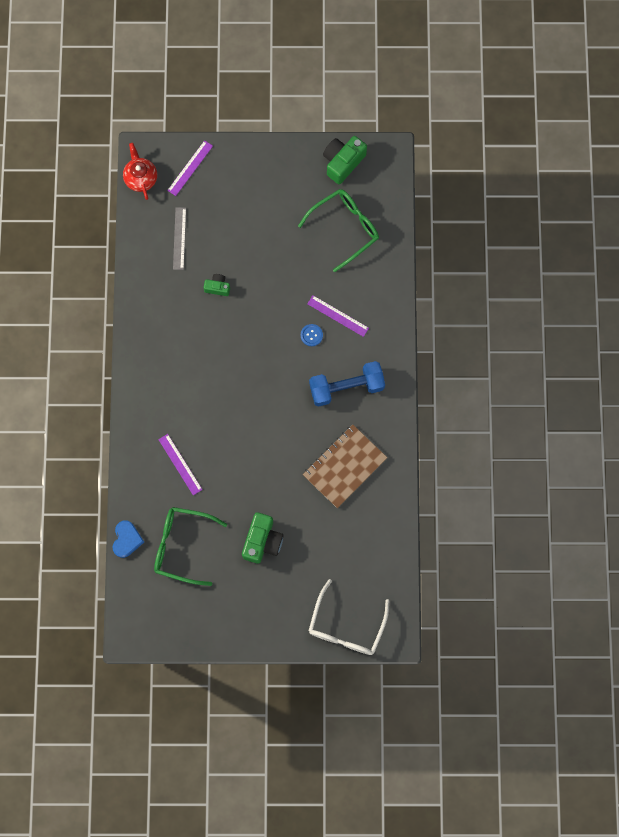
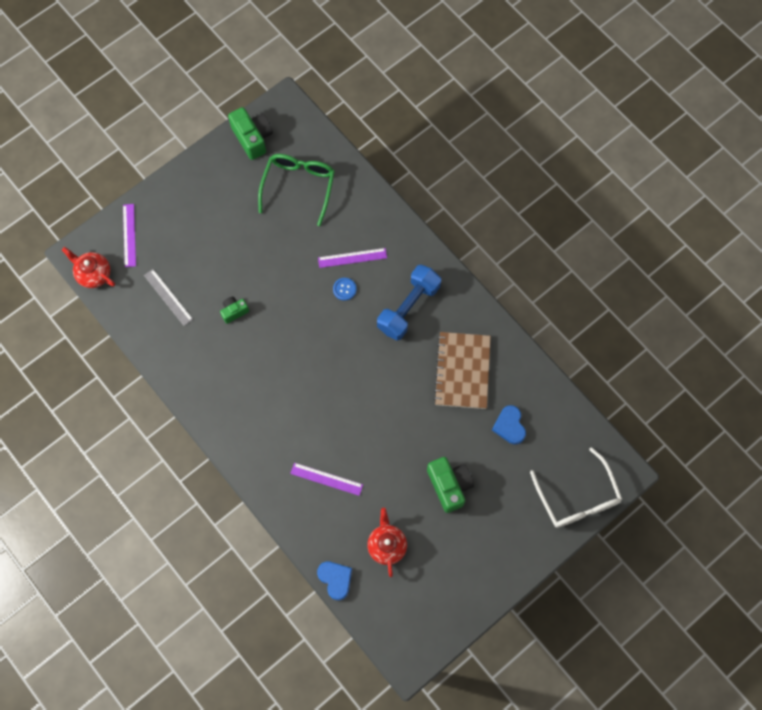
camera: 40 degrees left, 5 degrees down
(182, 546) = (387, 545): green glasses -> red teapot
(343, 162) = (252, 138): green camera -> green camera turned 150 degrees clockwise
(343, 535) = (509, 426): none -> blue heart

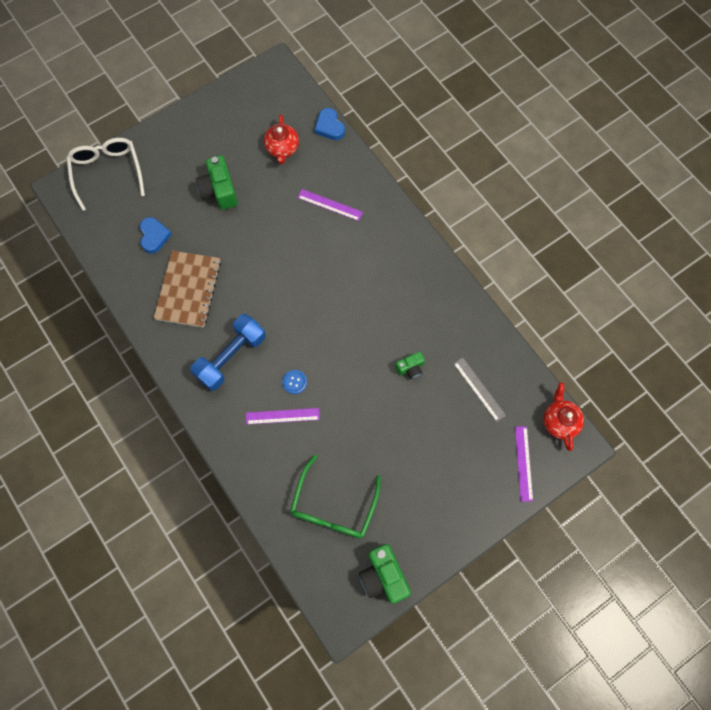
camera: 175 degrees left, 0 degrees up
(93, 274) = (559, 421): red teapot -> red teapot turned 135 degrees counterclockwise

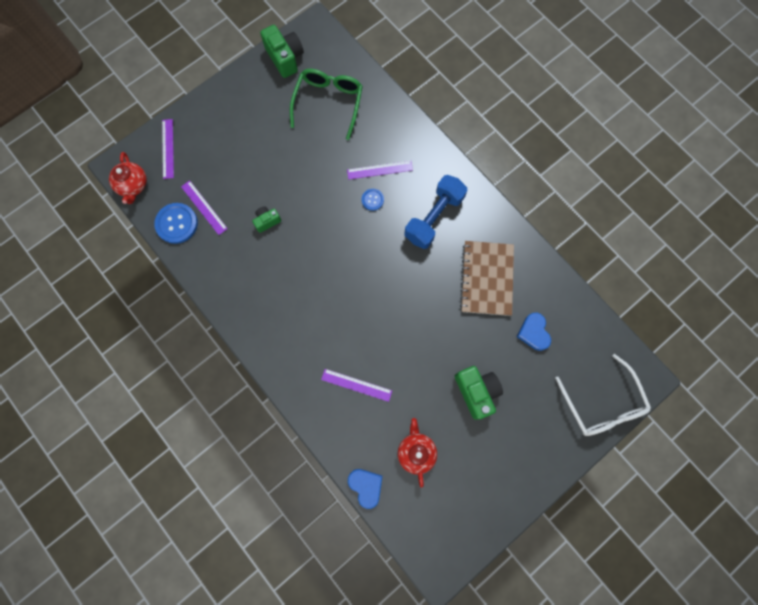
camera: 175 degrees right, 5 degrees up
(479, 389) = (204, 207): grey ruler -> purple ruler
(508, 373) = (177, 224): none -> blue button

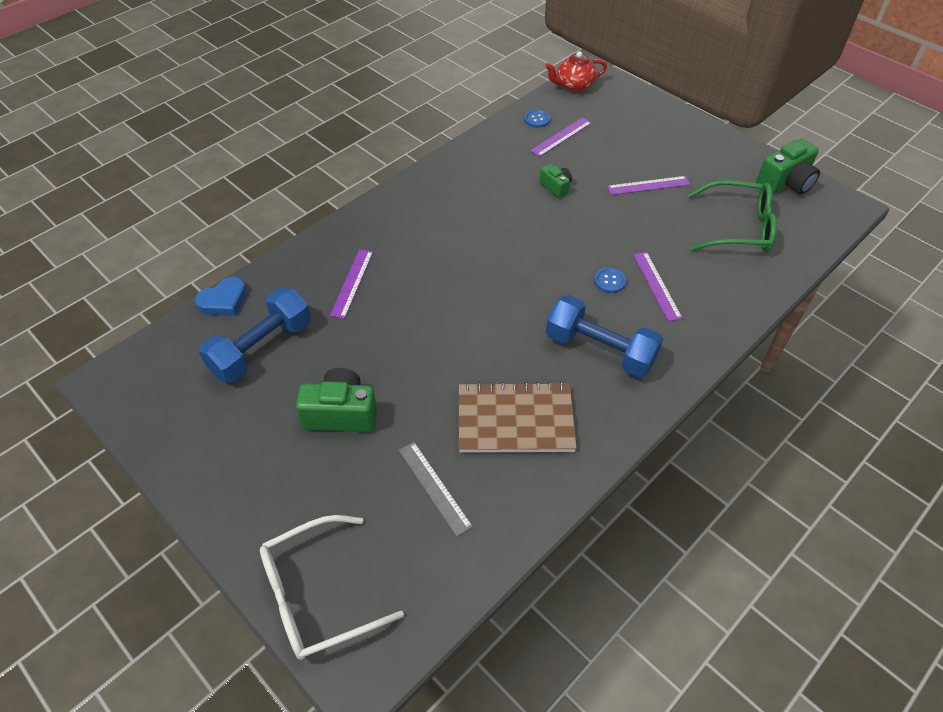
camera: 85 degrees right, 25 degrees down
(168, 148) = (625, 104): purple ruler -> purple ruler (648, 185)
(177, 224) = (537, 119): blue button -> blue button, size x0.55
(416, 451) = (262, 348): red teapot -> blue dumbbell
(476, 391) = (341, 413): green camera -> green camera turned 150 degrees counterclockwise
(533, 332) = (434, 487): blue heart -> grey ruler

